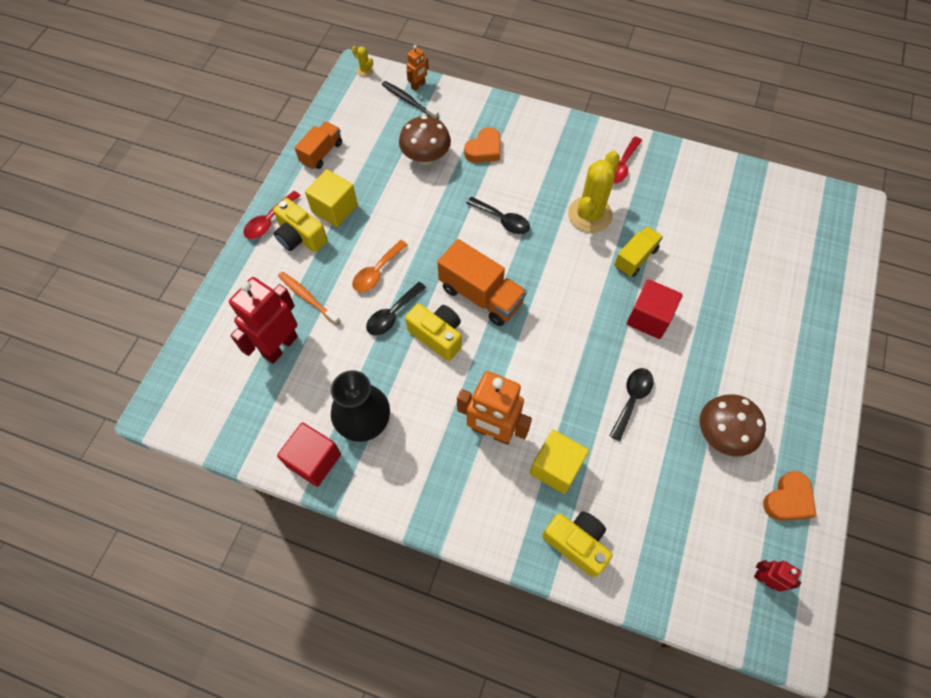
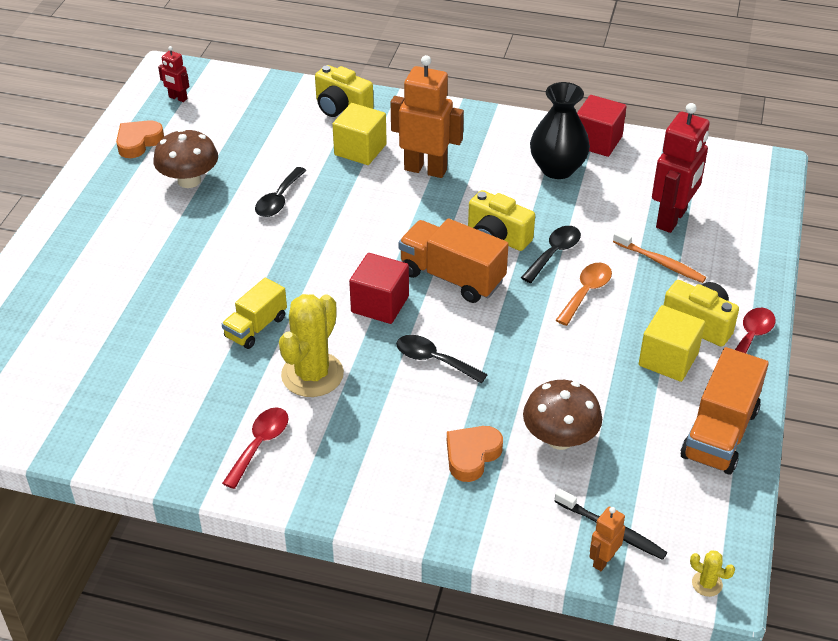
camera: 175 degrees right, 20 degrees down
(321, 153) = (719, 433): orange truck -> orange truck, size x1.57
(649, 318) = (248, 268): red cube -> red cube (380, 304)

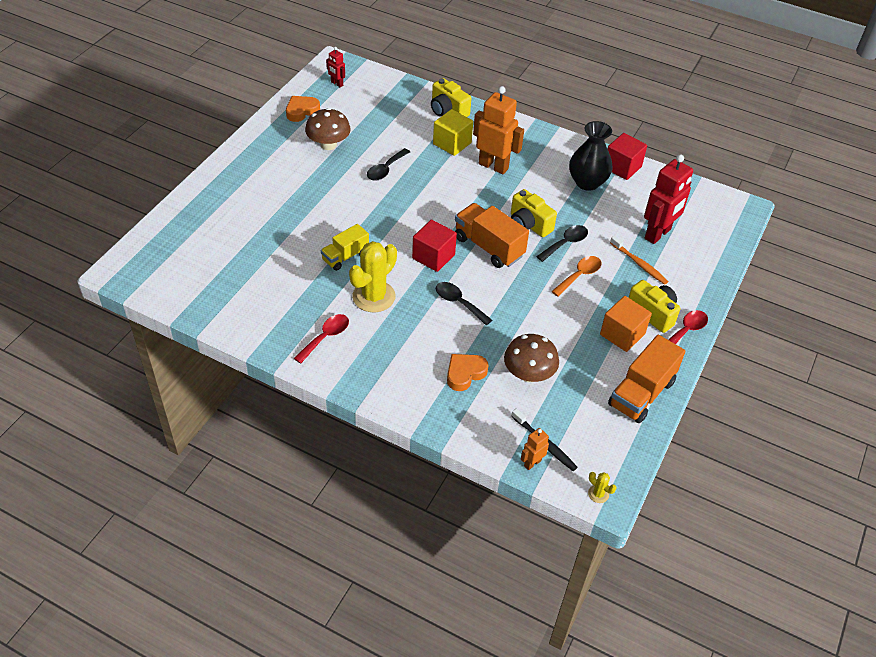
camera: 10 degrees right, 5 degrees up
(668, 359) = (622, 334): yellow cube -> orange cube

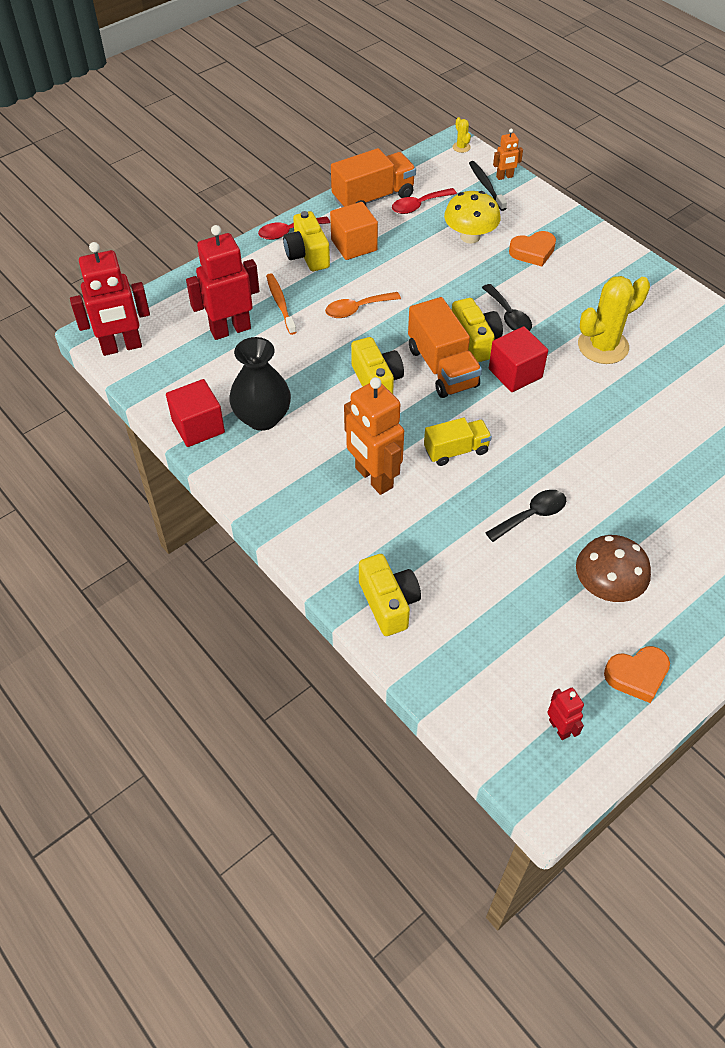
camera: 155 degrees left, 5 degrees up
(326, 337) = (668, 318): red spoon -> red spoon (418, 205)
(345, 256) = (624, 401): yellow truck -> yellow truck (456, 450)
(452, 143) = (413, 534): yellow cube -> none
(475, 273) = (475, 341): none -> yellow camera
(528, 374) = (470, 236): brown mushroom -> yellow mushroom
(565, 243) = (347, 347): black spoon -> none
(718, 202) = (121, 347): none -> red robot

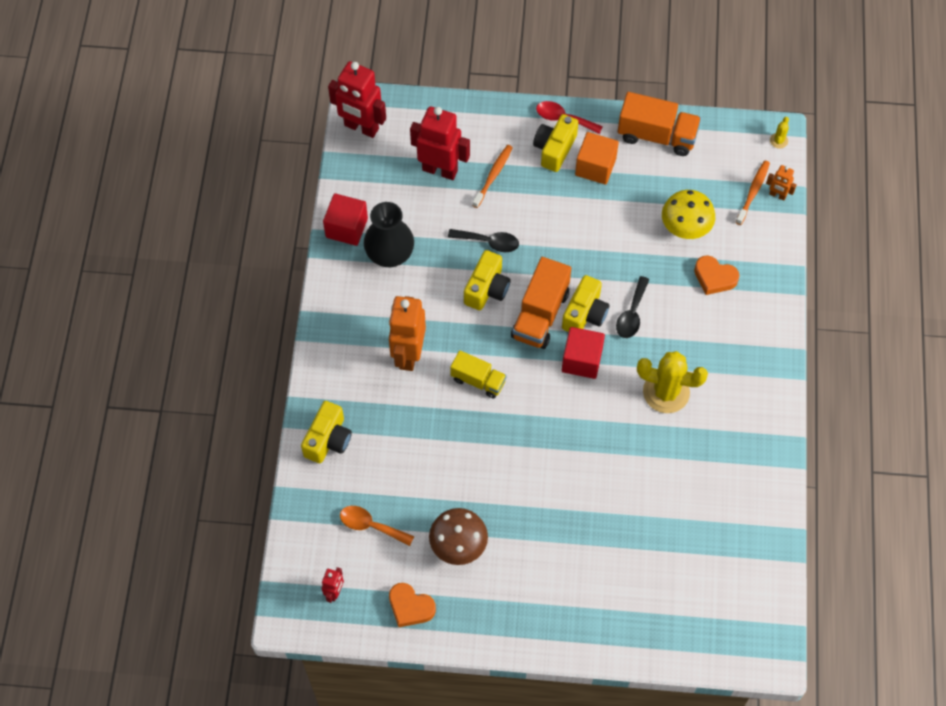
camera: 45 degrees right, 10 degrees up
(357, 309) = (537, 222): orange spoon -> orange spoon (371, 525)
(418, 205) = (681, 169): red spoon -> none
(486, 186) = (753, 192): black toothbrush -> orange toothbrush
(531, 515) = (471, 463): black spoon -> black spoon (489, 242)

